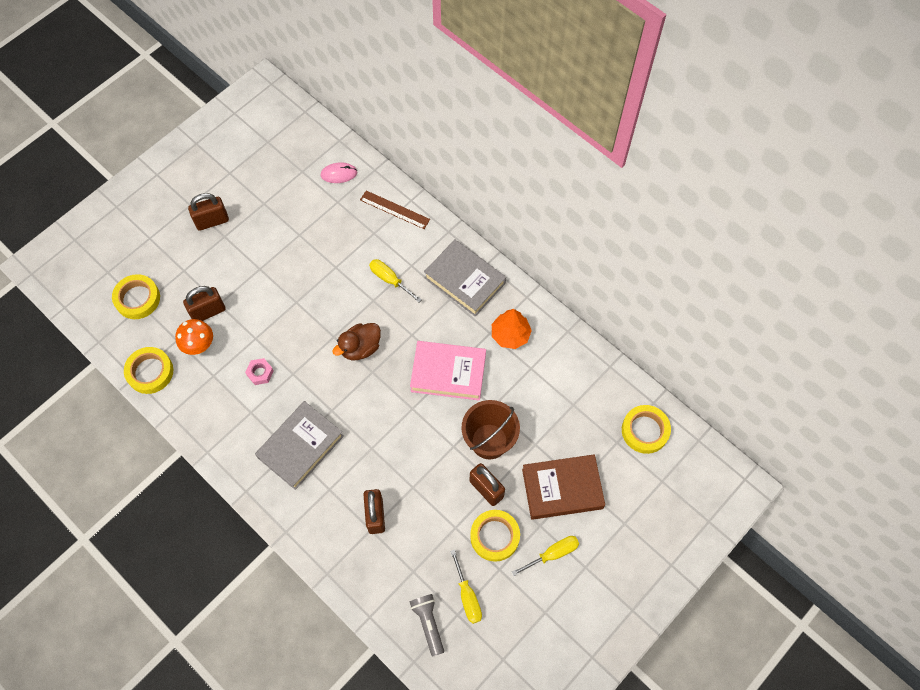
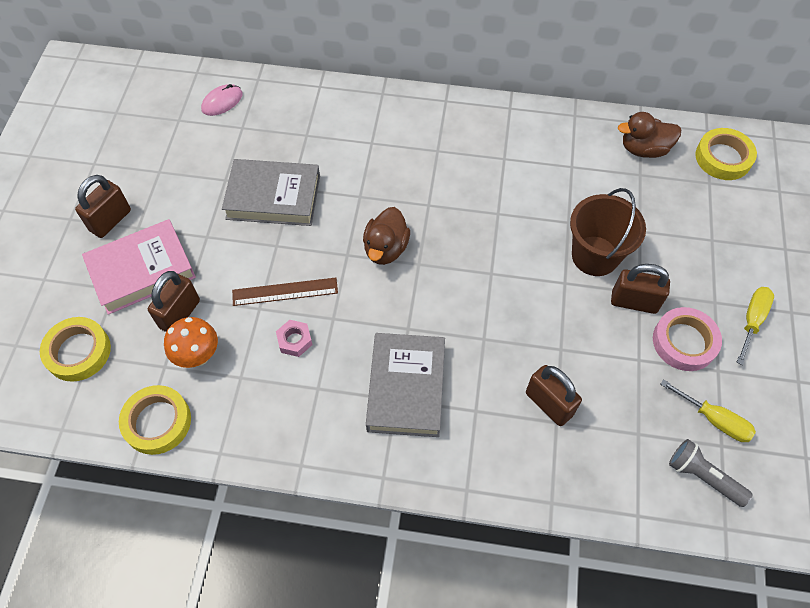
camera: 35 degrees left, 5 degrees down
(390, 280) = (361, 168): yellow screwdriver -> none
(394, 210) = (310, 103): brown ruler -> brown ruler (285, 292)
(448, 373) = (497, 218): pink book -> pink book (142, 270)
(464, 280) = (437, 127): grey book -> grey book (273, 197)
(494, 536) = (684, 342): yellow tape -> pink tape
(510, 335) = (525, 149): orange tree -> none
(562, 488) = (702, 255): brown book -> none
(593, 388) = (644, 149): none -> brown duck

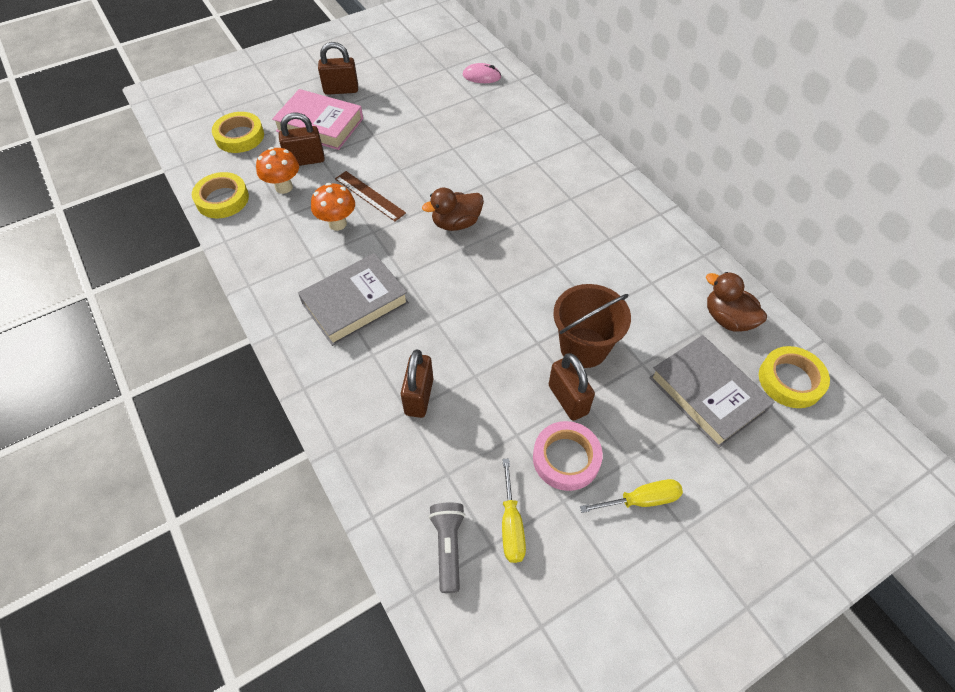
camera: 50 degrees right, 5 degrees down
(273, 197) = (435, 144): grey book -> grey book (707, 394)
(295, 340) = (337, 223): pink nut -> orange mushroom

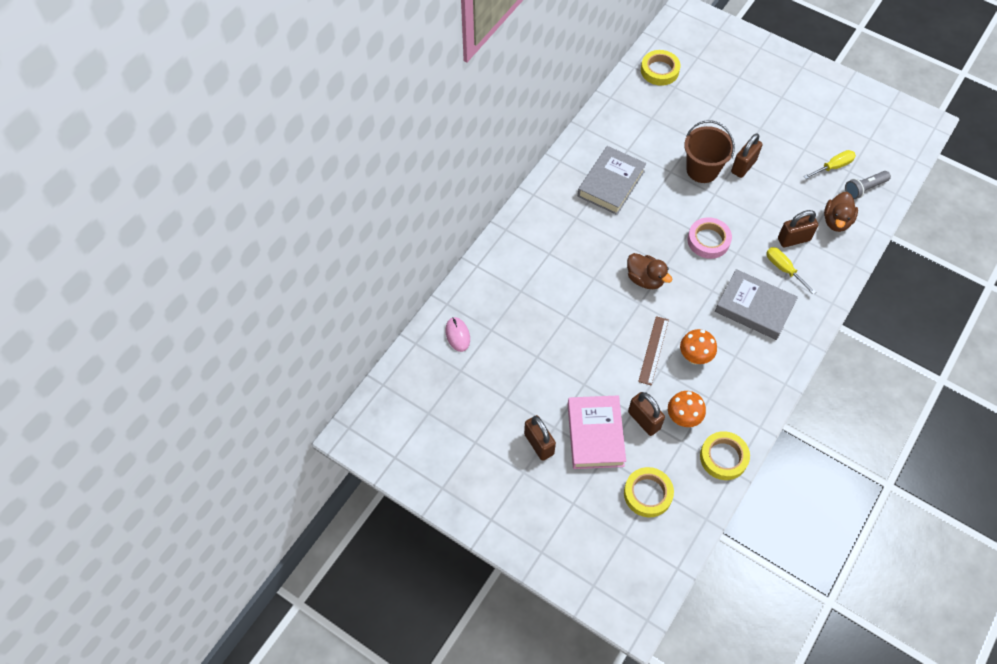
camera: 115 degrees left, 5 degrees up
(566, 458) = (780, 156): pink tape -> pink tape (708, 240)
(641, 500) = (779, 117): yellow screwdriver -> yellow screwdriver (784, 269)
(707, 394) = (695, 105): grey book -> grey book (611, 183)
(727, 319) = (633, 106): brown duck -> brown duck (836, 221)

